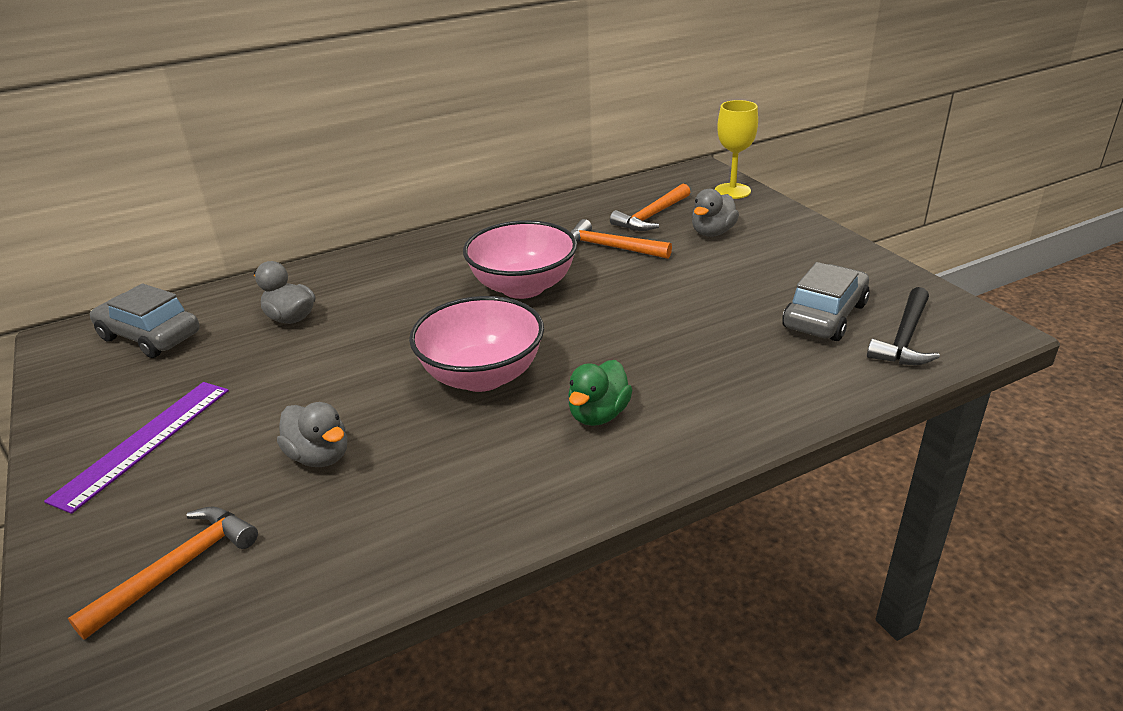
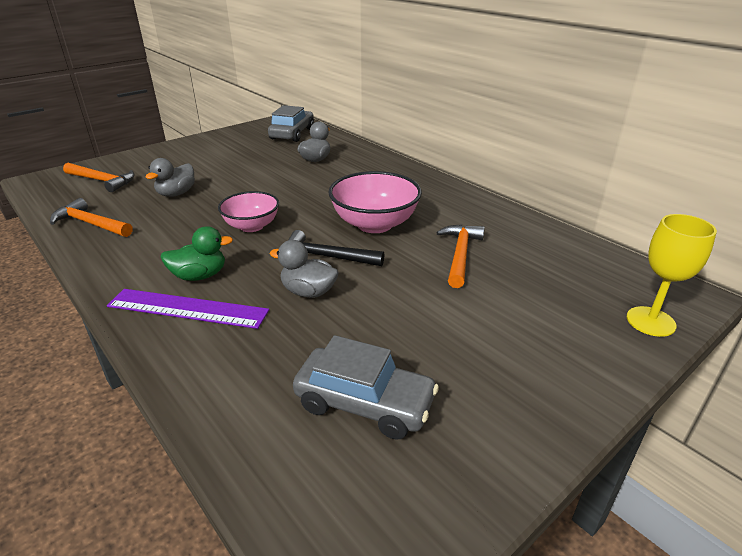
camera: 75 degrees right, 0 degrees up
(144, 442) = (198, 154): purple ruler -> purple ruler (187, 308)
(482, 376) = (252, 226): pink bowl -> pink bowl, size x0.65
(598, 415) = (200, 276): green duck -> green duck turned 150 degrees clockwise
(651, 216) = (540, 270): orange hammer -> orange hammer (91, 223)
(712, 232) = (526, 312): grey duck -> grey duck (308, 292)
(904, 338) = (324, 477): black hammer -> black hammer (325, 256)

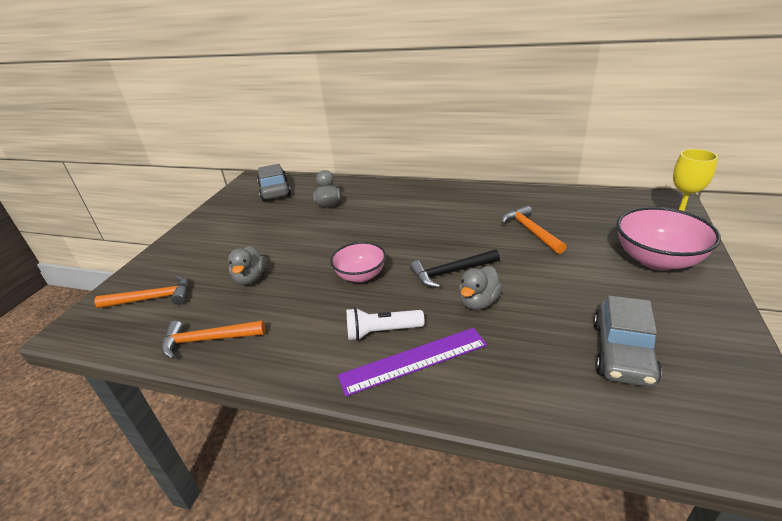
camera: 30 degrees left, 0 degrees up
(200, 276) = (382, 332): green duck -> white flashlight
(308, 292) = (478, 302): grey duck -> grey duck turned 45 degrees counterclockwise
(364, 403) = (622, 352): grey car -> grey car turned 120 degrees clockwise
(374, 224) = (447, 234): pink bowl -> pink bowl (657, 260)

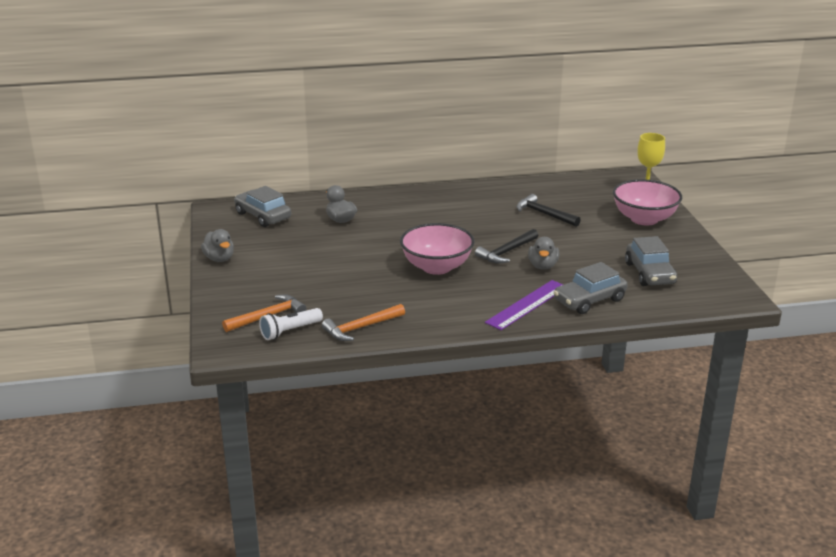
camera: 30 degrees left, 5 degrees down
(250, 278) = (341, 286): grey duck -> grey duck (219, 259)
(360, 275) = (436, 267): pink bowl -> pink bowl, size x1.54
(382, 332) = (490, 295): white flashlight -> white flashlight (290, 331)
(502, 378) = (589, 300): none -> grey car
(531, 231) = (544, 214): orange hammer -> black hammer

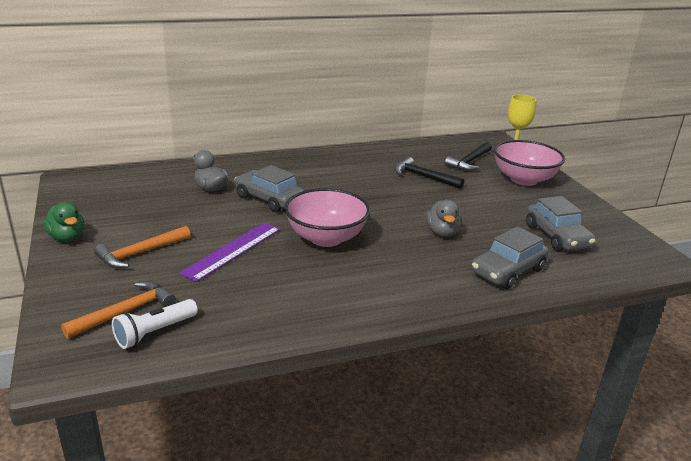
camera: 10 degrees left, 0 degrees up
(219, 259) = (67, 237): grey duck -> green duck
(263, 216) = (122, 186): grey car -> grey car (269, 199)
(361, 328) = (247, 322): orange hammer -> orange hammer (140, 253)
(506, 252) = (398, 218): black hammer -> black hammer (469, 162)
(527, 305) = (441, 280): purple ruler -> purple ruler (233, 250)

